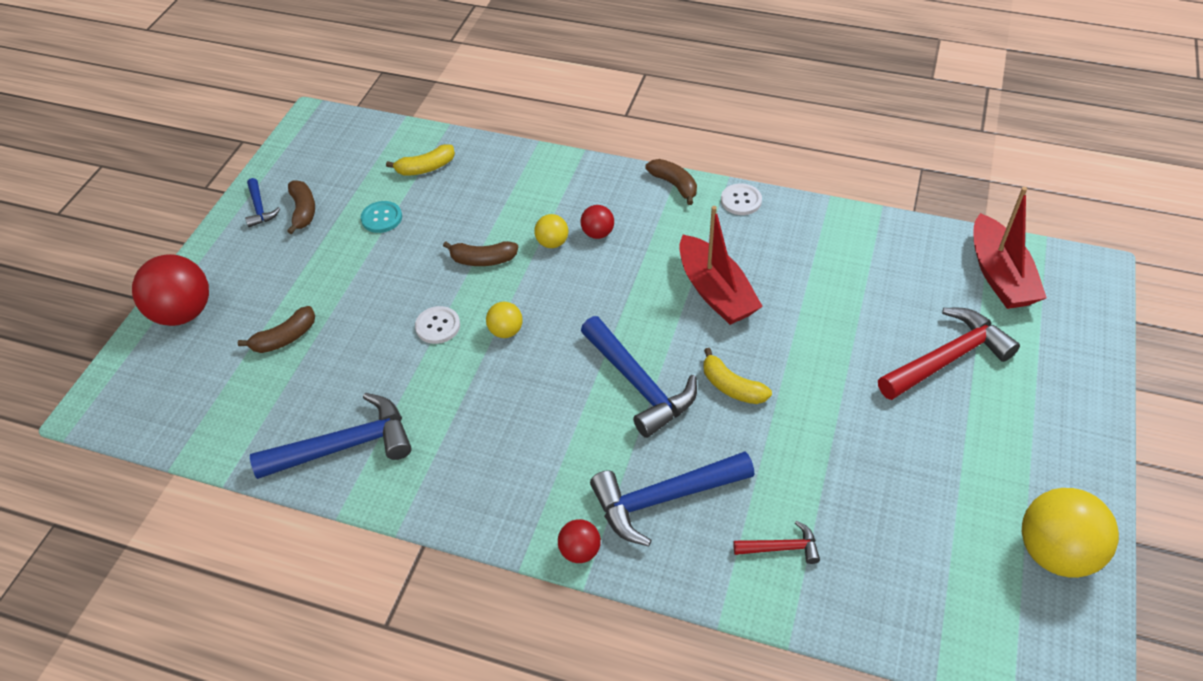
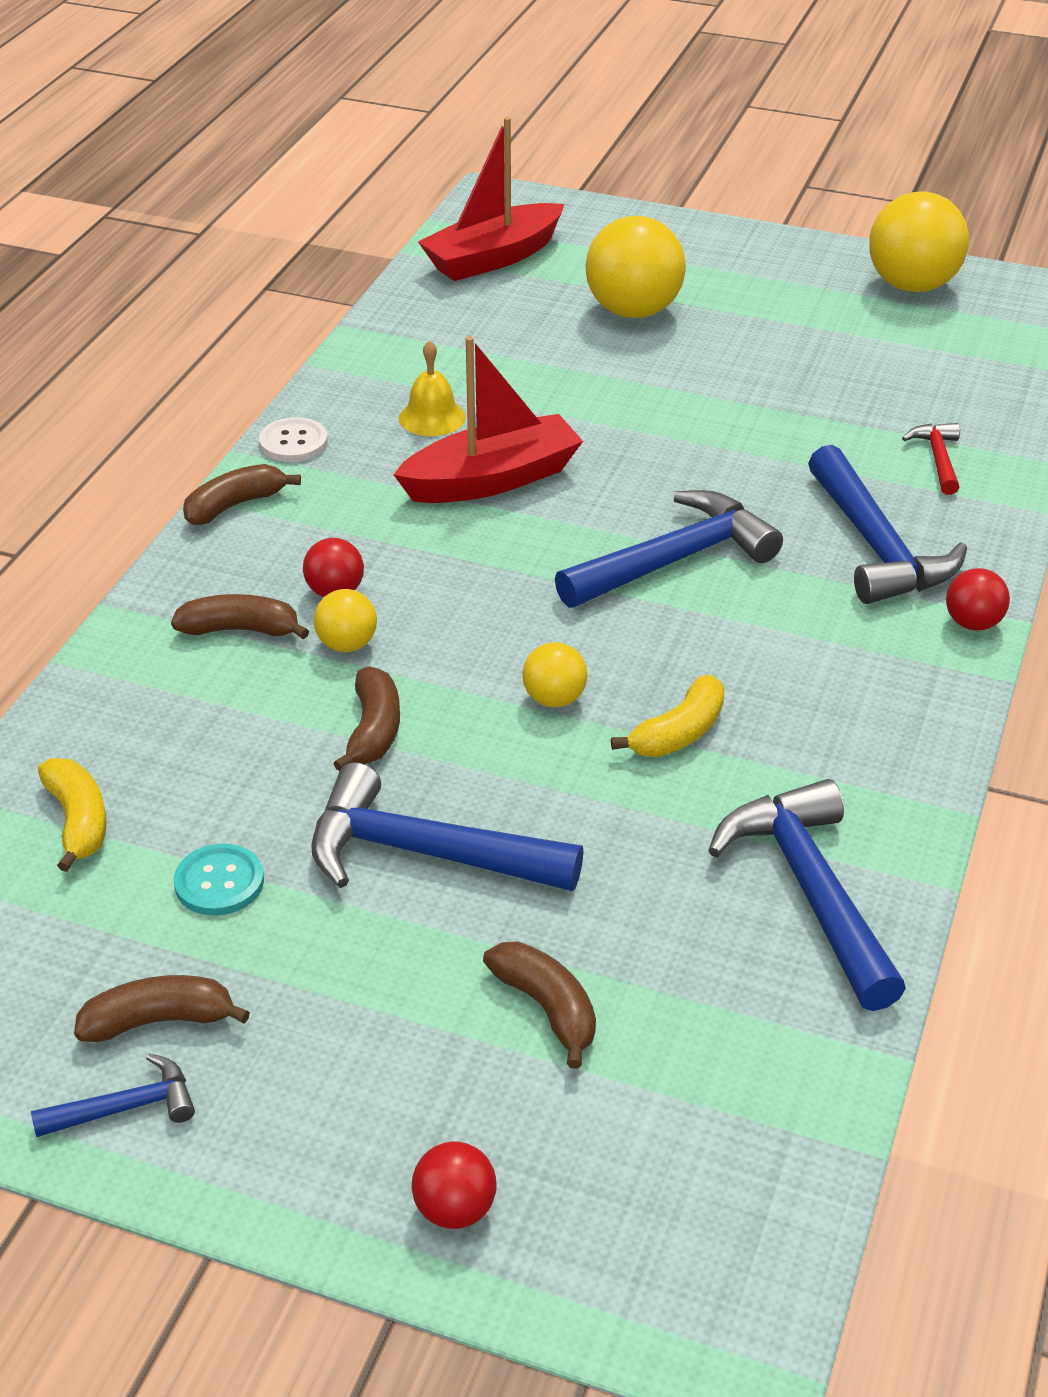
camera: 90 degrees left, 10 degrees down
(183, 313) = (455, 1209): red ball -> red ball, size x0.51
(392, 286) = (424, 853): none -> blue hammer
(438, 326) = (534, 784): white button -> none
(564, 201) = (240, 630): none -> brown banana
(732, 386) = (679, 478): yellow banana -> yellow banana (679, 733)
(780, 259) = (432, 417): none -> yellow bell
(948, 358) = (633, 311): red hammer -> yellow ball
(999, 275) = (493, 258): red boat -> red boat turned 150 degrees clockwise

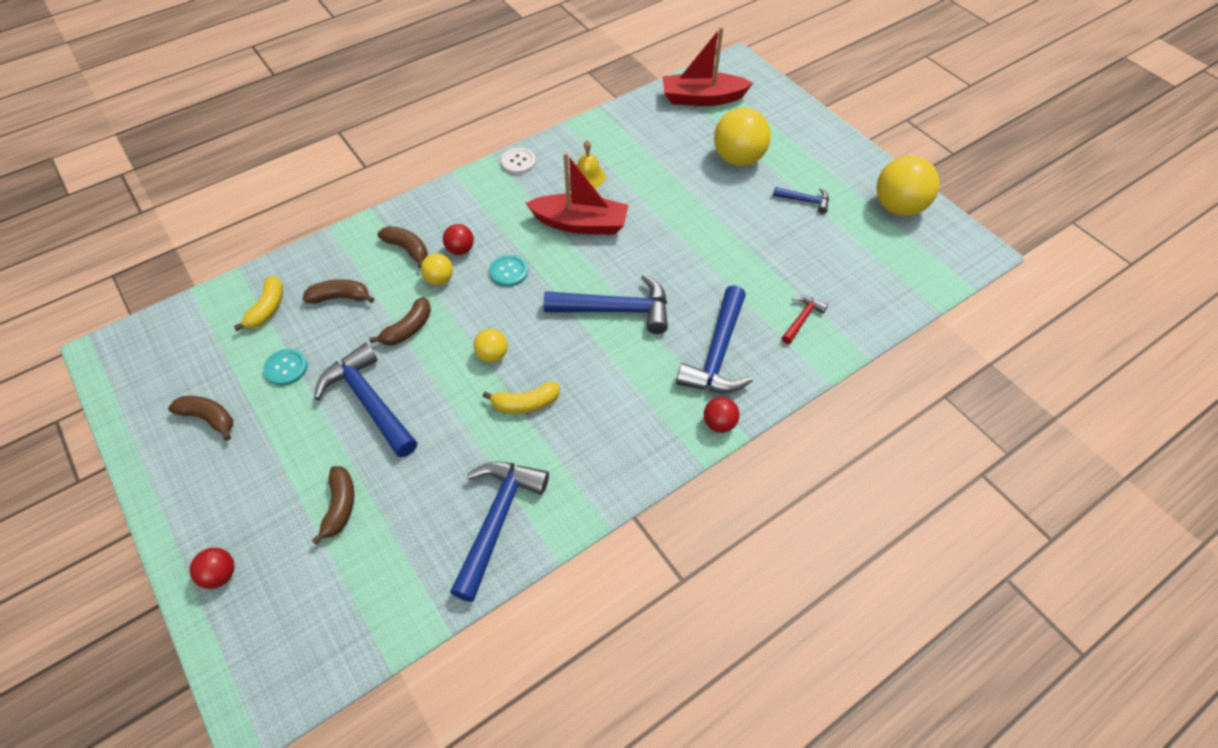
camera: 35 degrees right, 15 degrees up
(126, 1107) = (164, 449): blue hammer -> blue hammer (805, 201)
(235, 505) = (464, 184): brown banana -> brown banana (340, 297)
(451, 585) = (509, 271): none -> turquoise button

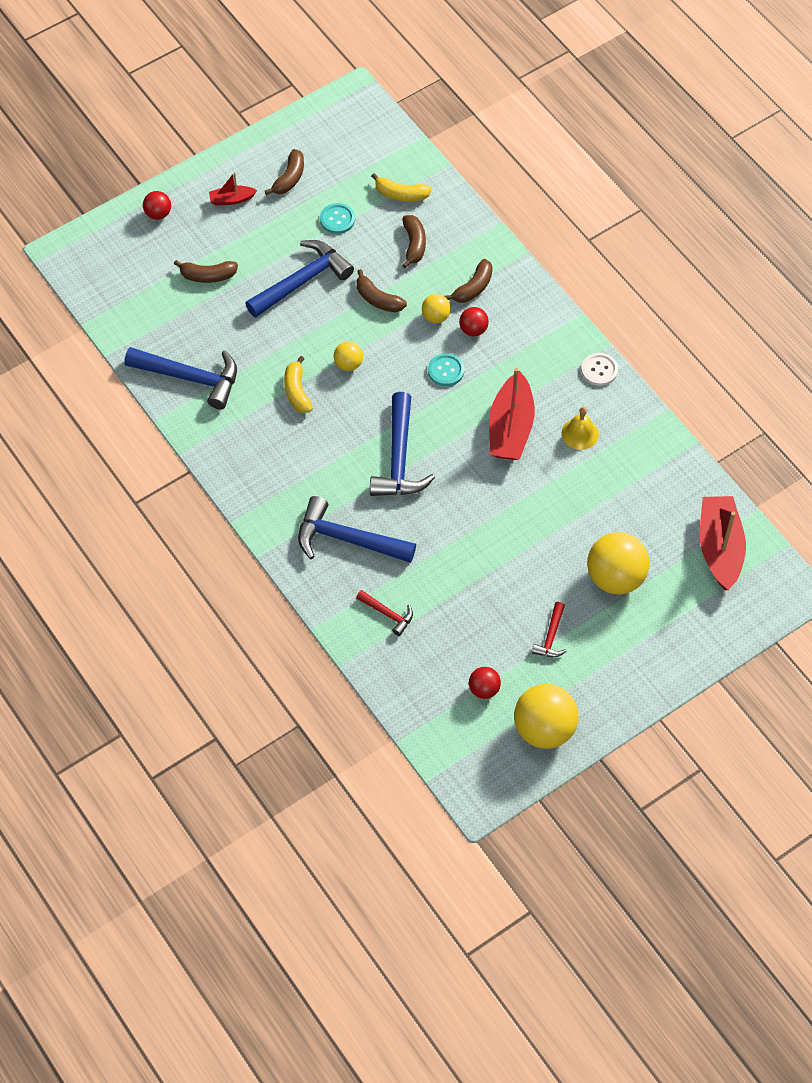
camera: 90 degrees right, 5 degrees up
(223, 482) = (232, 199): none -> red boat
(719, 423) = (272, 535): red ball -> red ball (484, 689)
(805, 201) = (551, 637): blue hammer -> red hammer

